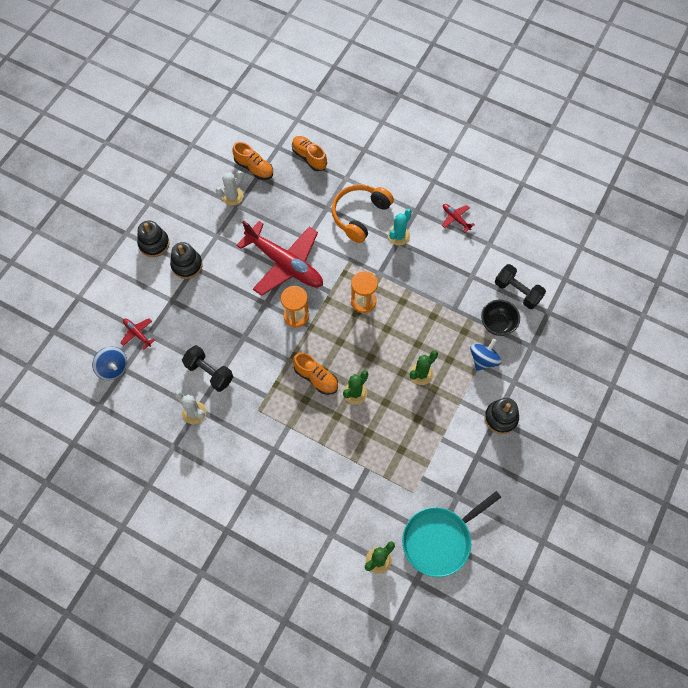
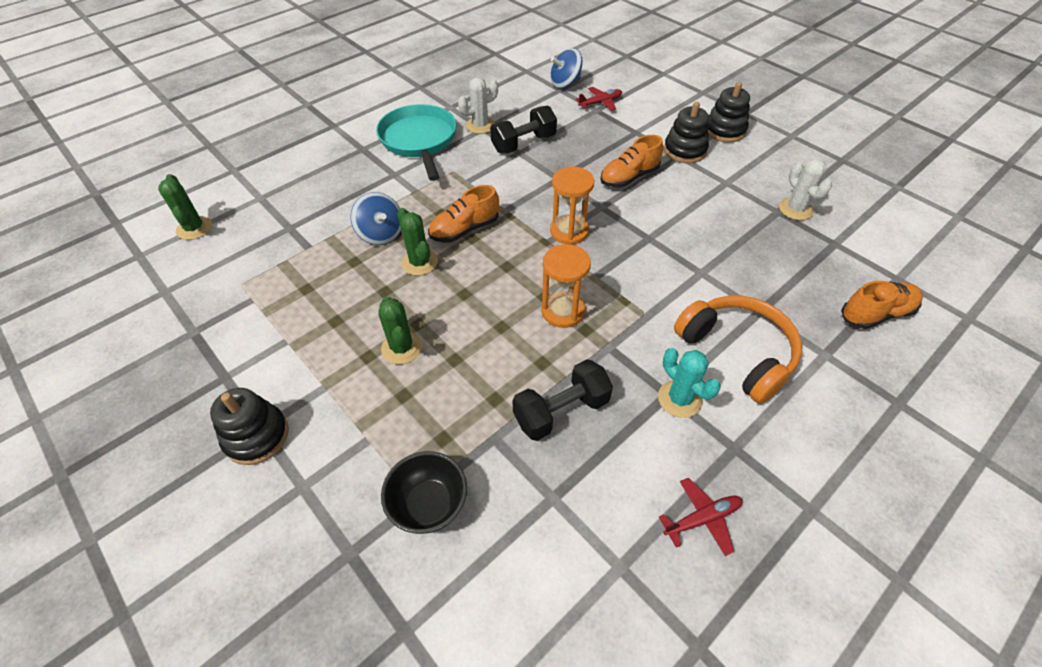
camera: 110 degrees right, 15 degrees down
(254, 168) = (851, 242): orange shoe -> orange shoe (629, 177)
(284, 263) = (661, 238): red plane -> none
(439, 540) = (159, 293): turquoise pan -> turquoise pan (419, 141)
(483, 360) = (373, 450): blue spinning top -> blue spinning top (381, 234)
(517, 292) = (482, 579): black dumbbell -> black dumbbell (561, 411)

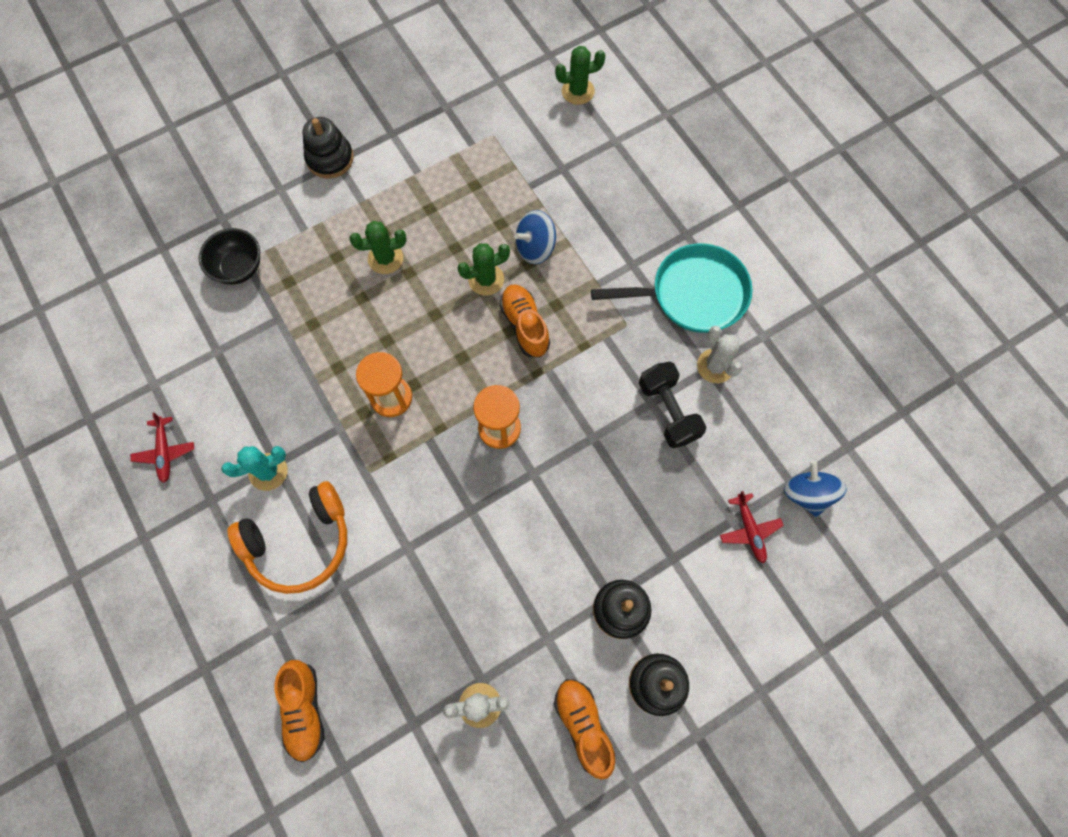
camera: 100 degrees right, 20 degrees up
(561, 411) = (286, 372): black dumbbell -> none
(629, 177) = (579, 520): orange shoe -> orange shoe (583, 725)

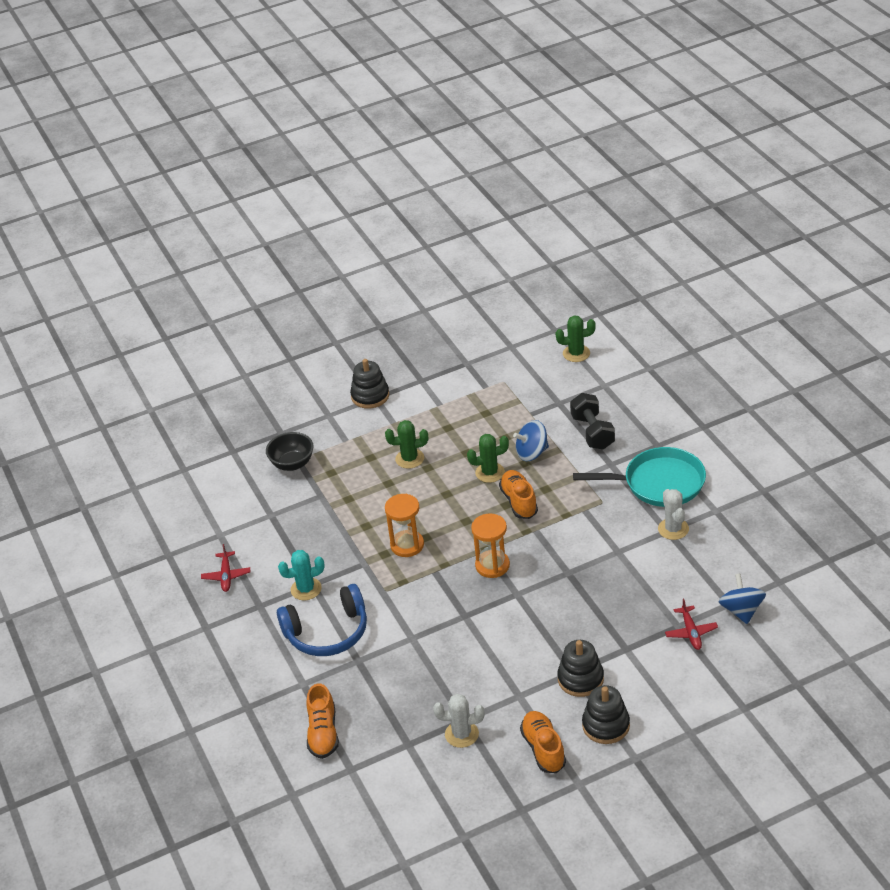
camera: 10 degrees right, 30 degrees down
(300, 542) = (327, 632): orange headphones -> blue headphones
(668, 411) = (631, 557): black dumbbell -> black dumbbell (592, 432)

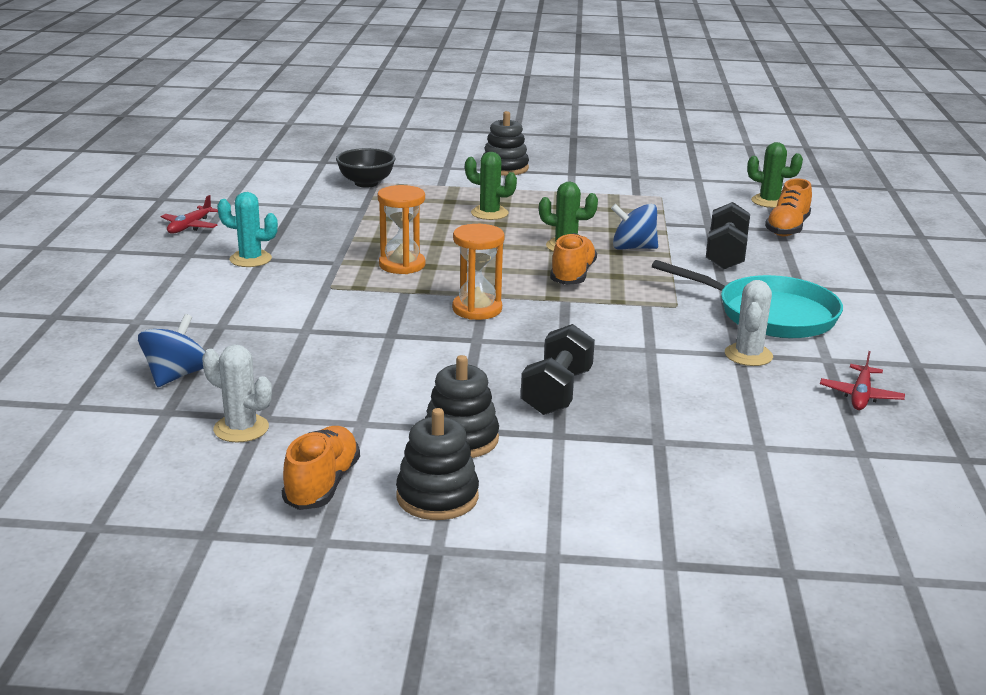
camera: 25 degrees right, 15 degrees down
(323, 733) = (92, 365): orange shoe -> orange shoe (787, 228)
(327, 632) = (222, 294): blue headphones -> none
(598, 616) = (557, 392): none -> black dumbbell
(691, 632) = (671, 453): red plane -> red plane (860, 395)
(741, 610) = (772, 460): blue spinning top -> blue spinning top (176, 376)

